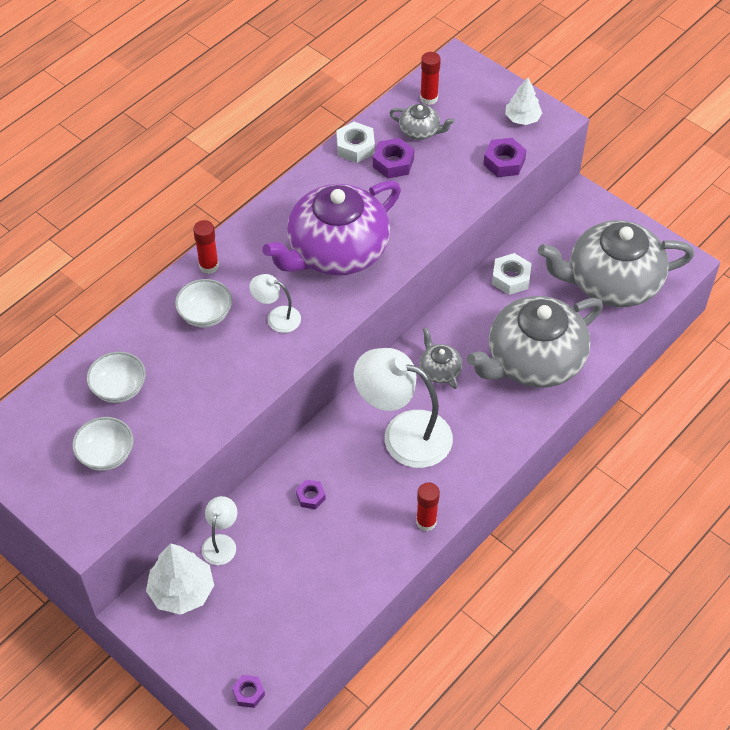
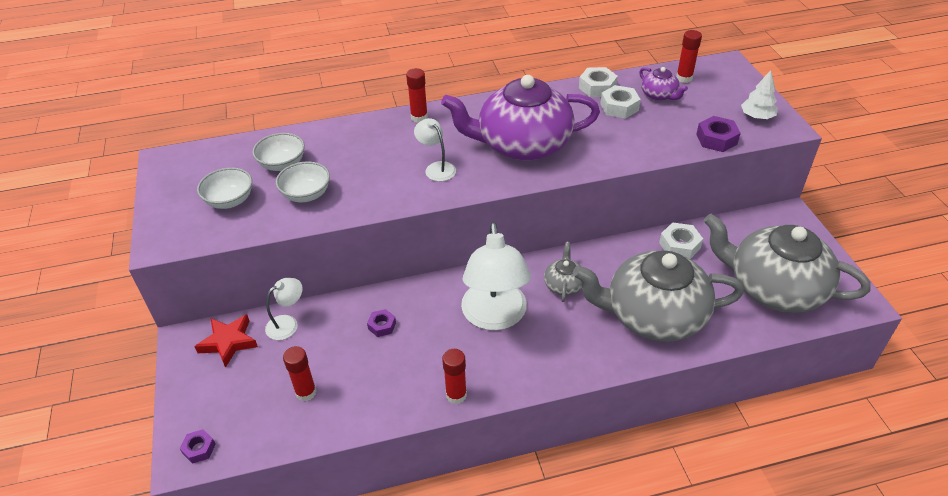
camera: 35 degrees right, 10 degrees down
(181, 591) = (228, 342): white tree -> red star
(205, 314) = (387, 145): white bowl -> white bowl (306, 194)
(297, 593) = (306, 392): none -> red glue stick
(393, 163) = (619, 107): purple nut -> white nut
(403, 434) = (495, 317): white lamp -> white lamp turned 150 degrees counterclockwise
(420, 131) = (659, 95): grey teapot -> purple teapot

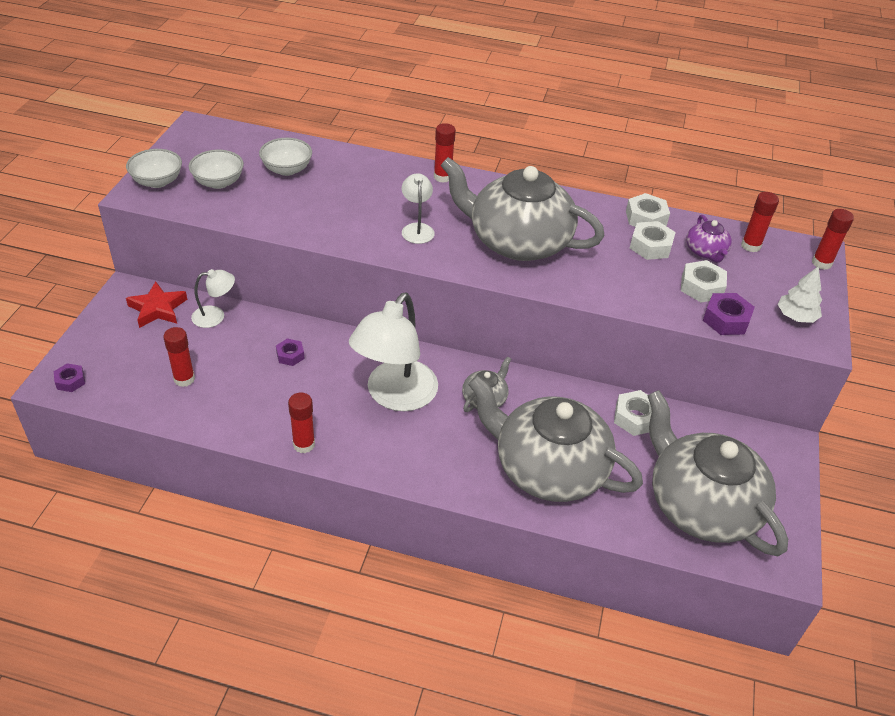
camera: 25 degrees right, 0 degrees up
(306, 194) = (284, 204): white bowl -> white bowl (157, 181)
(522, 144) = (517, 241): purple teapot -> grey teapot
(679, 122) = (701, 287): none -> white nut
(738, 71) = (821, 263): none -> red glue stick

